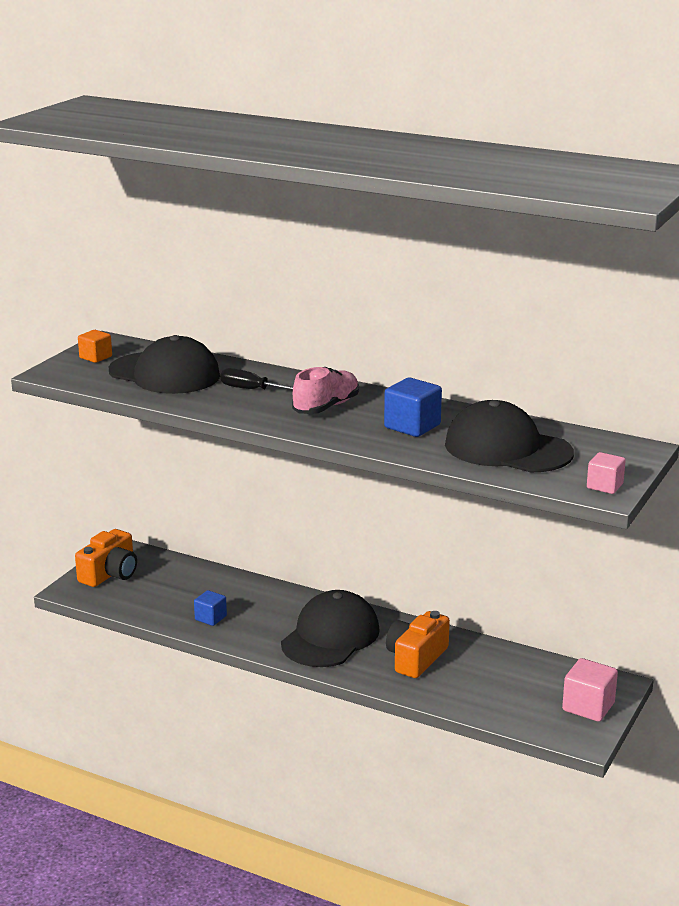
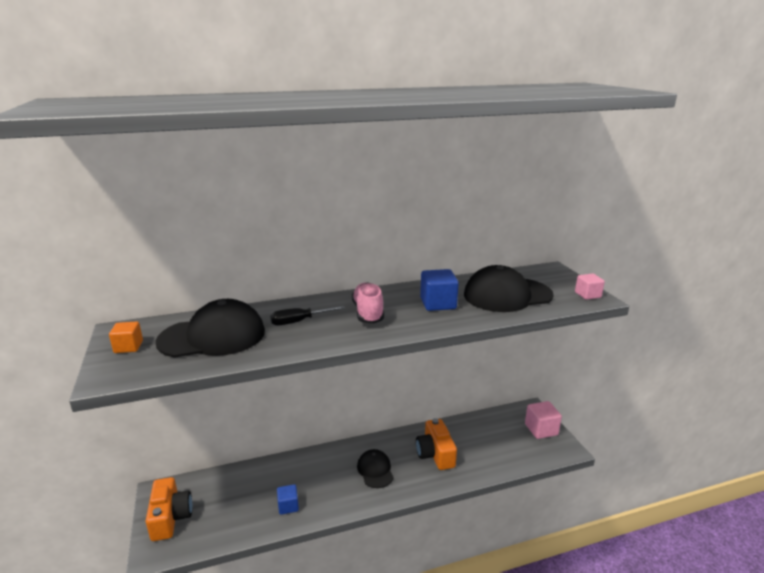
camera: 45 degrees left, 0 degrees up
(330, 636) = (375, 470): black cap -> black cap, size x0.56

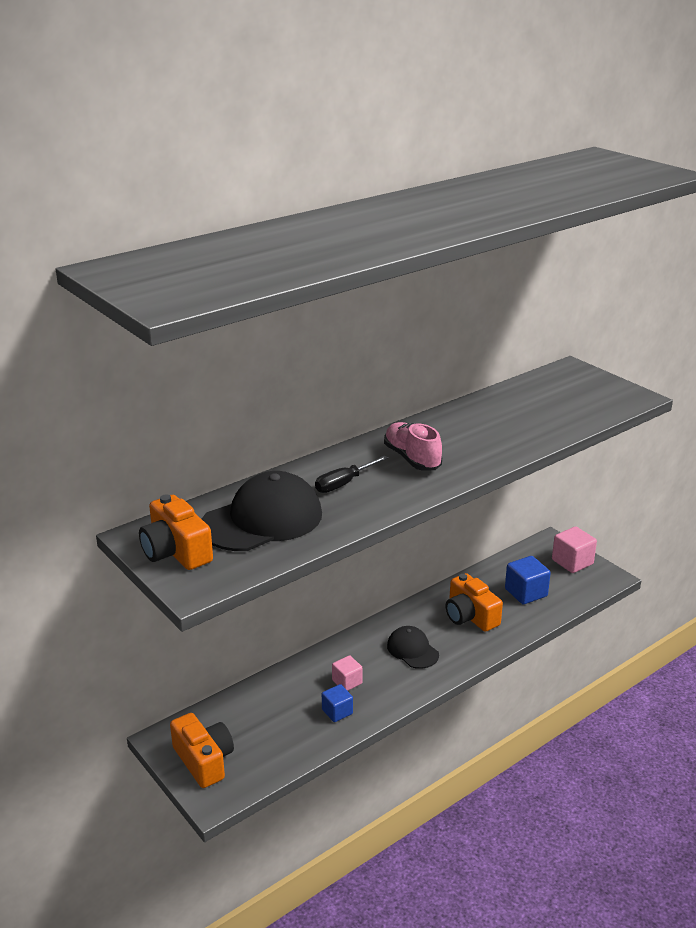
camera: 20 degrees left, 5 degrees up
(128, 347) = (176, 551): orange cube -> orange camera
(438, 303) = (479, 433): blue cube -> blue cube (526, 592)
(507, 295) = (545, 409): black cap -> none
(587, 295) = (626, 394): pink cube -> pink cube (347, 682)

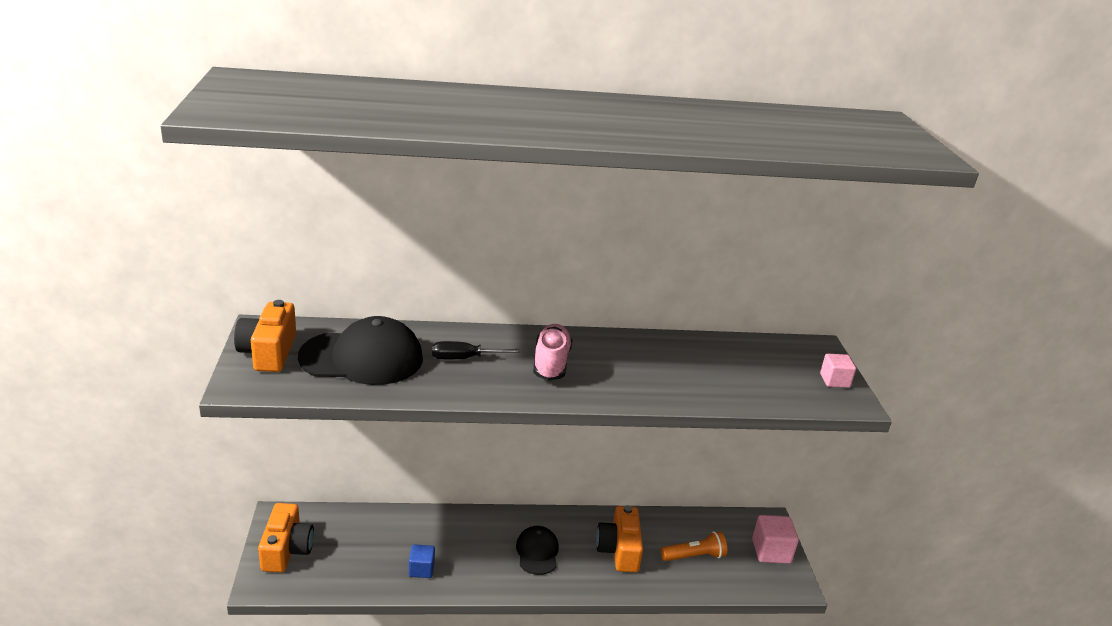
camera: 30 degrees right, 0 degrees up
(347, 682) = (455, 549): pink cube -> pink cube (834, 381)
(526, 592) = (694, 556): blue cube -> orange flashlight

